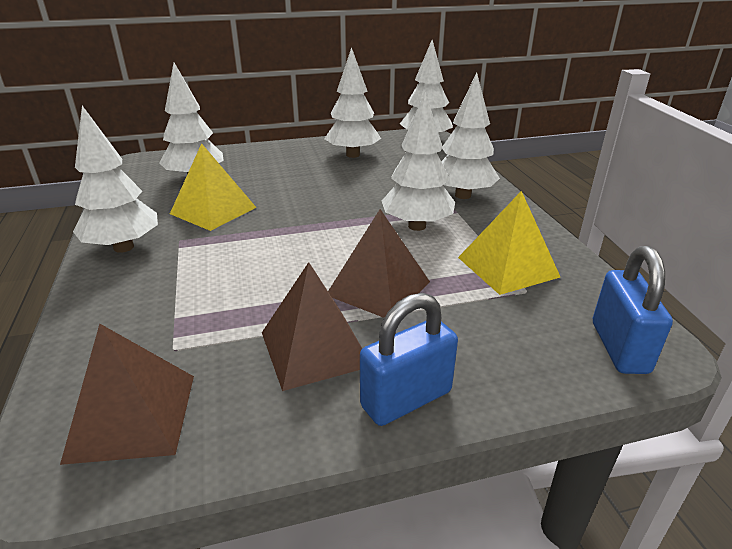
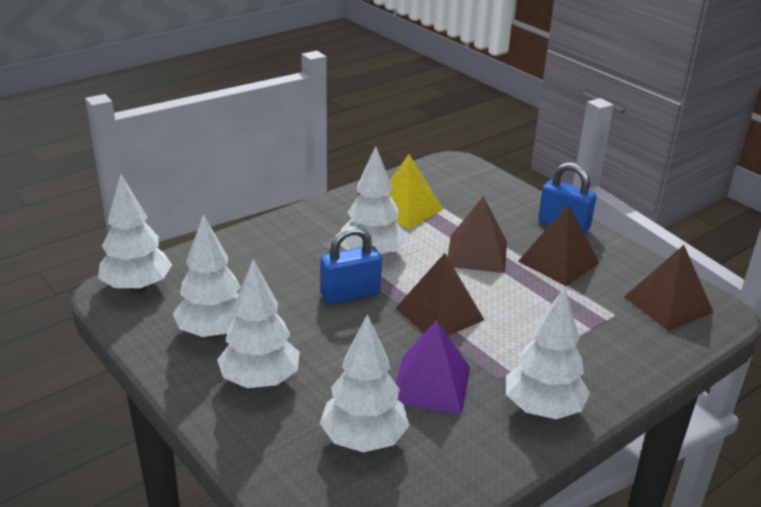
camera: 115 degrees left, 0 degrees up
(213, 210) = (431, 384): yellow pyramid -> purple pyramid
(292, 236) = (439, 314): none -> brown pyramid
(463, 195) = (293, 240): white tree -> white tree (260, 380)
(619, 347) = (462, 172): blue padlock -> blue padlock (350, 294)

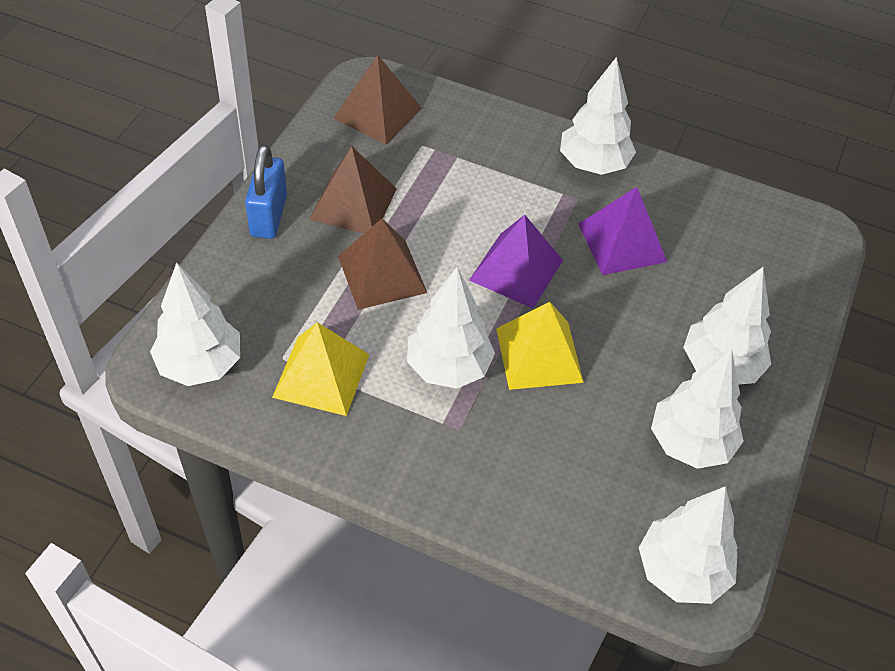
camera: 120 degrees left, 20 degrees up
(350, 294) = (539, 355): blue padlock -> yellow pyramid
(364, 440) = (722, 262): white tree -> white tree (200, 365)
(439, 314) = (516, 270): brown pyramid -> purple pyramid

